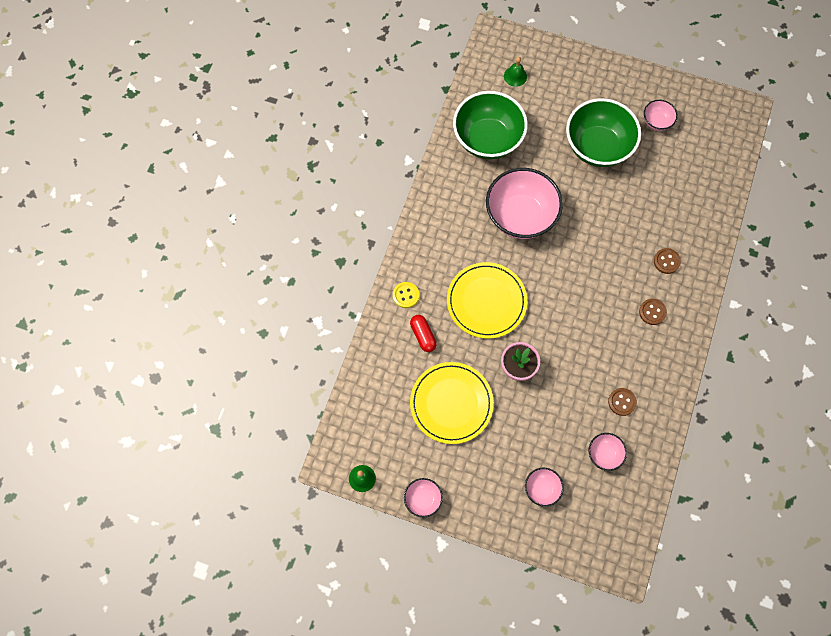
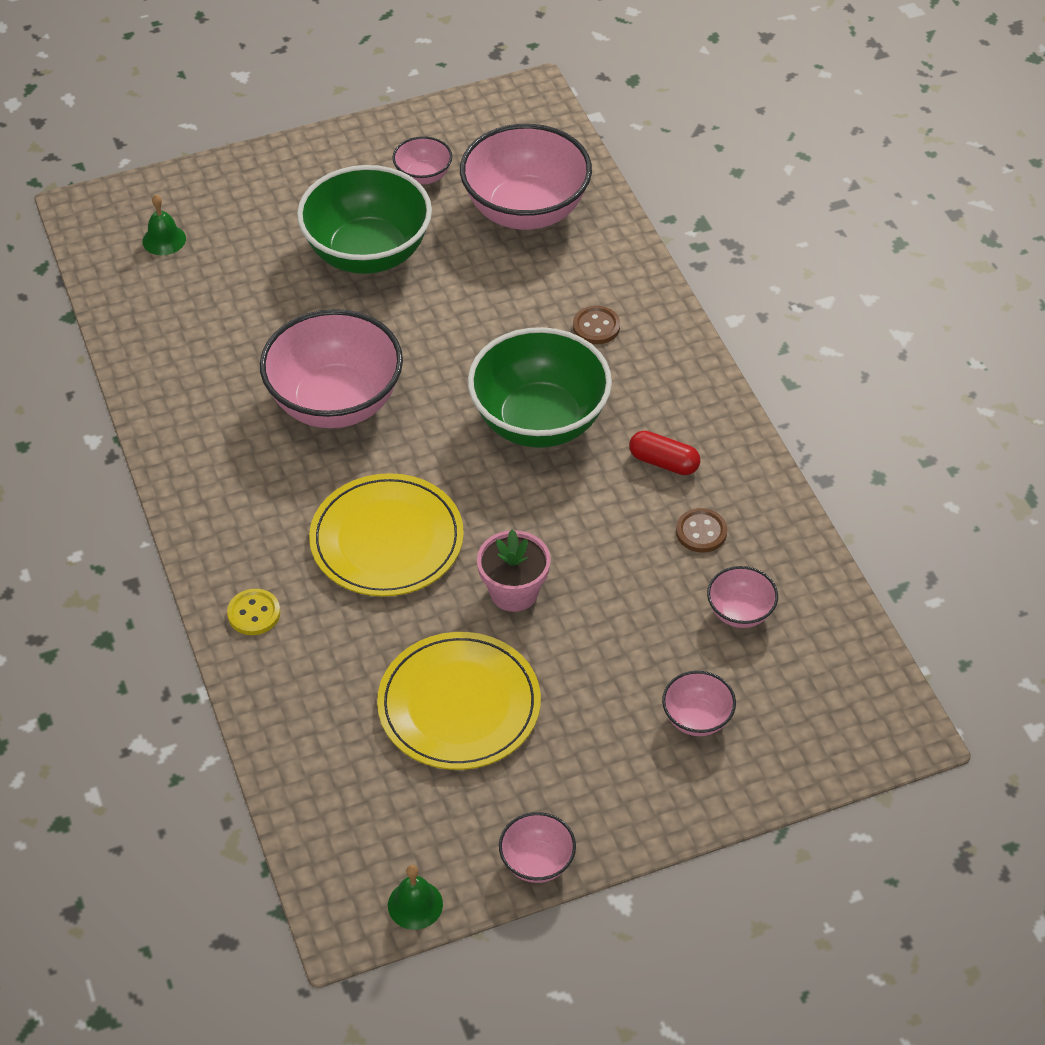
camera: 40 degrees left, 20 degrees down
(423, 335) = (331, 647): red capsule -> red capsule (663, 462)
(487, 139) = (195, 339): green bowl -> green bowl (539, 421)
(652, 312) = (636, 398): brown button -> none
(688, 174) = (526, 210): none -> pink bowl

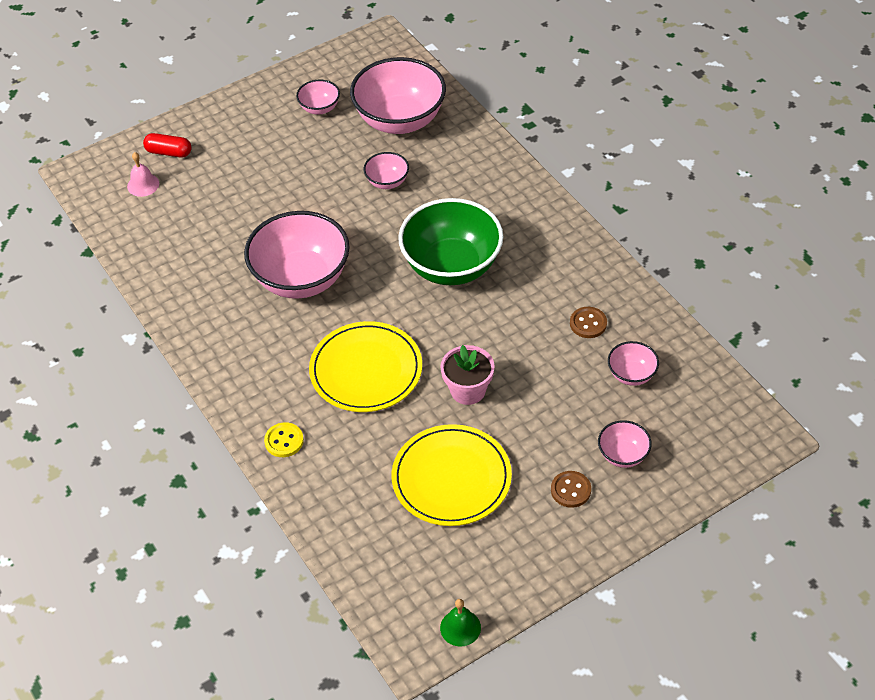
camera: 10 degrees left, 0 degrees up
(164, 240) = (143, 185): green bell -> pink bell
(368, 253) = (295, 169): green bowl -> none
(537, 862) = (539, 579): pink bowl -> pink bowl (387, 182)
(596, 327) = (473, 193): brown button -> brown button (570, 490)
(663, 462) = (548, 279): red capsule -> red capsule (169, 152)

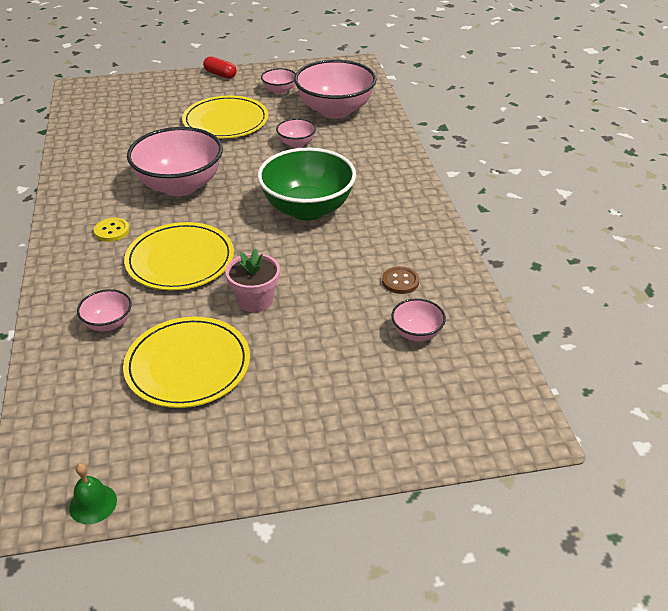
camera: 20 degrees right, 10 degrees down
(143, 185) = (116, 103): pink bell -> none
(169, 152) = (150, 90): red capsule -> red capsule (220, 75)
(284, 441) = (70, 290): yellow button -> yellow button (112, 231)
(288, 173) = (226, 121): none -> yellow plate
(570, 490) = (293, 413): brown button -> none
(623, 455) = (365, 399): pink bowl -> pink bowl (108, 323)

